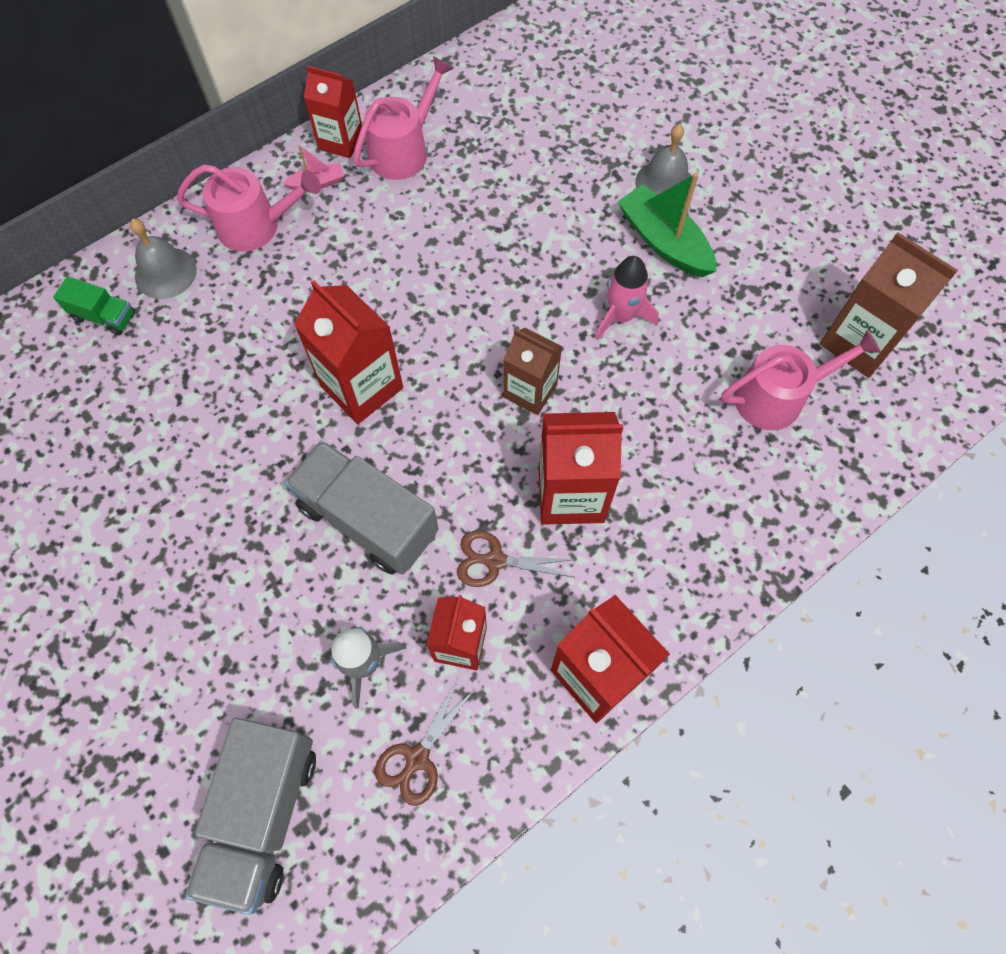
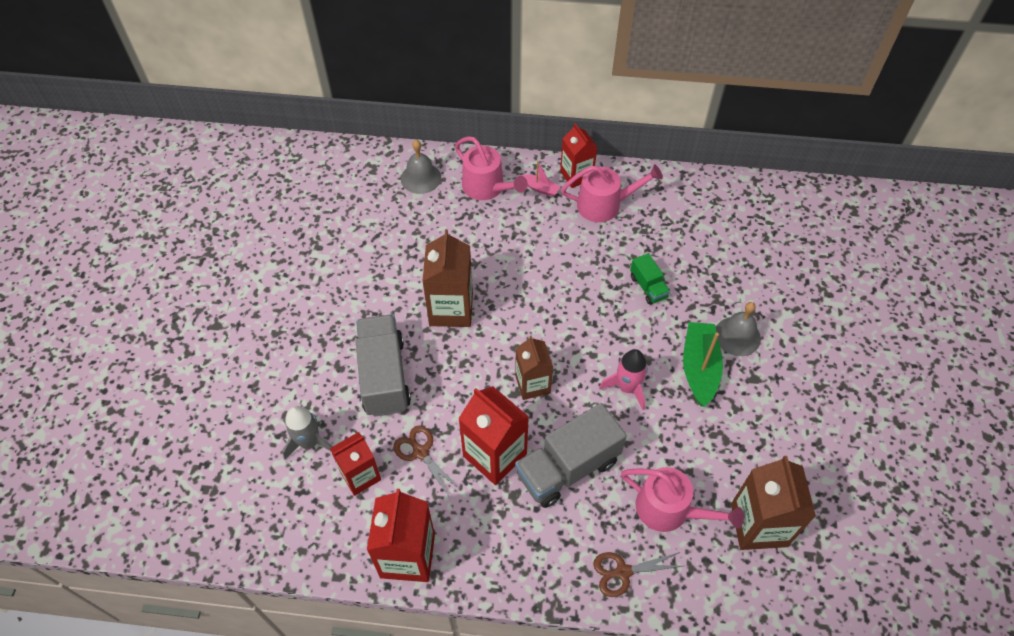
camera: 45 degrees right, 10 degrees down
(104, 316) = (372, 177): green truck -> green truck (648, 287)
(263, 814) = (198, 466): grey truck -> grey truck (567, 468)
(361, 387) = (451, 309): red carton -> brown carton
(417, 758) = (283, 508): brown scissors -> brown scissors (622, 572)

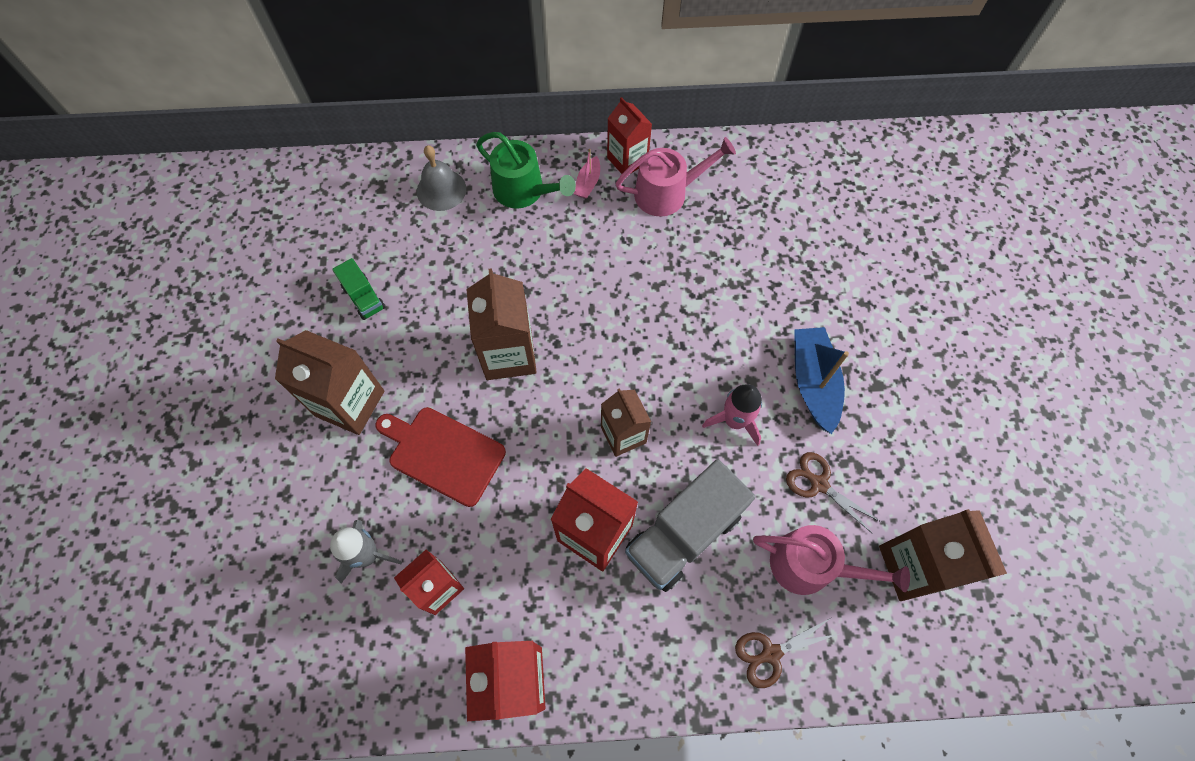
camera: 10 degrees left, 10 degrees up
(317, 327) = (350, 403): none -> brown carton
(384, 376) = (443, 454): grey truck -> red cutting board
(420, 452) = (505, 544): brown scissors -> brown scissors (818, 483)
(487, 187) = (523, 191): pink watering can -> green watering can
(540, 188) = (588, 183): pink boat -> pink boat turned 90 degrees clockwise
(648, 287) = (736, 290): green truck -> green truck (364, 297)
(699, 368) = (813, 382): green boat -> blue boat
(737, 336) = (849, 335): grey bell -> none

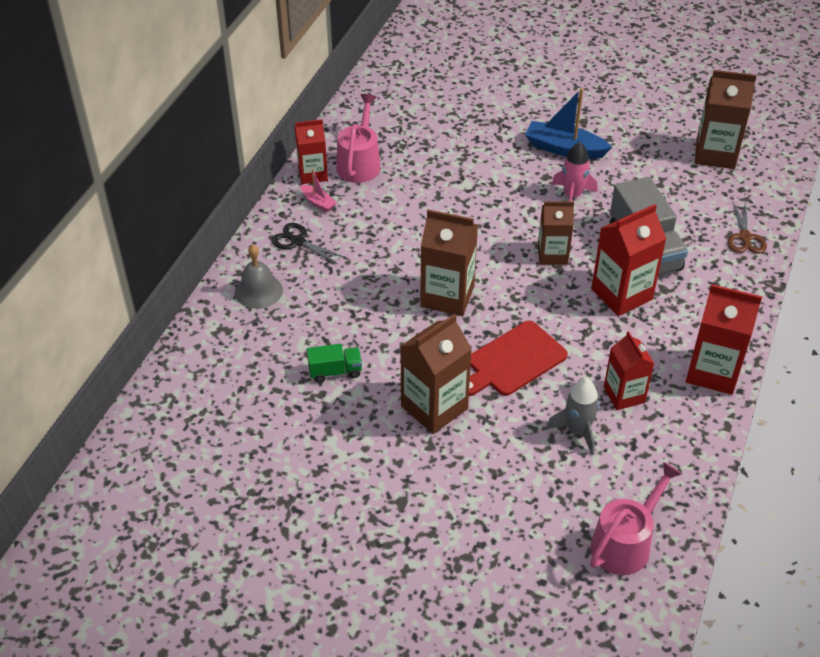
camera: 65 degrees left, 20 degrees down
(523, 191) = (297, 241): green watering can -> black scissors
(810, 565) = (694, 198): pink watering can -> pink watering can (625, 543)
(818, 483) = (639, 174): brown scissors -> none

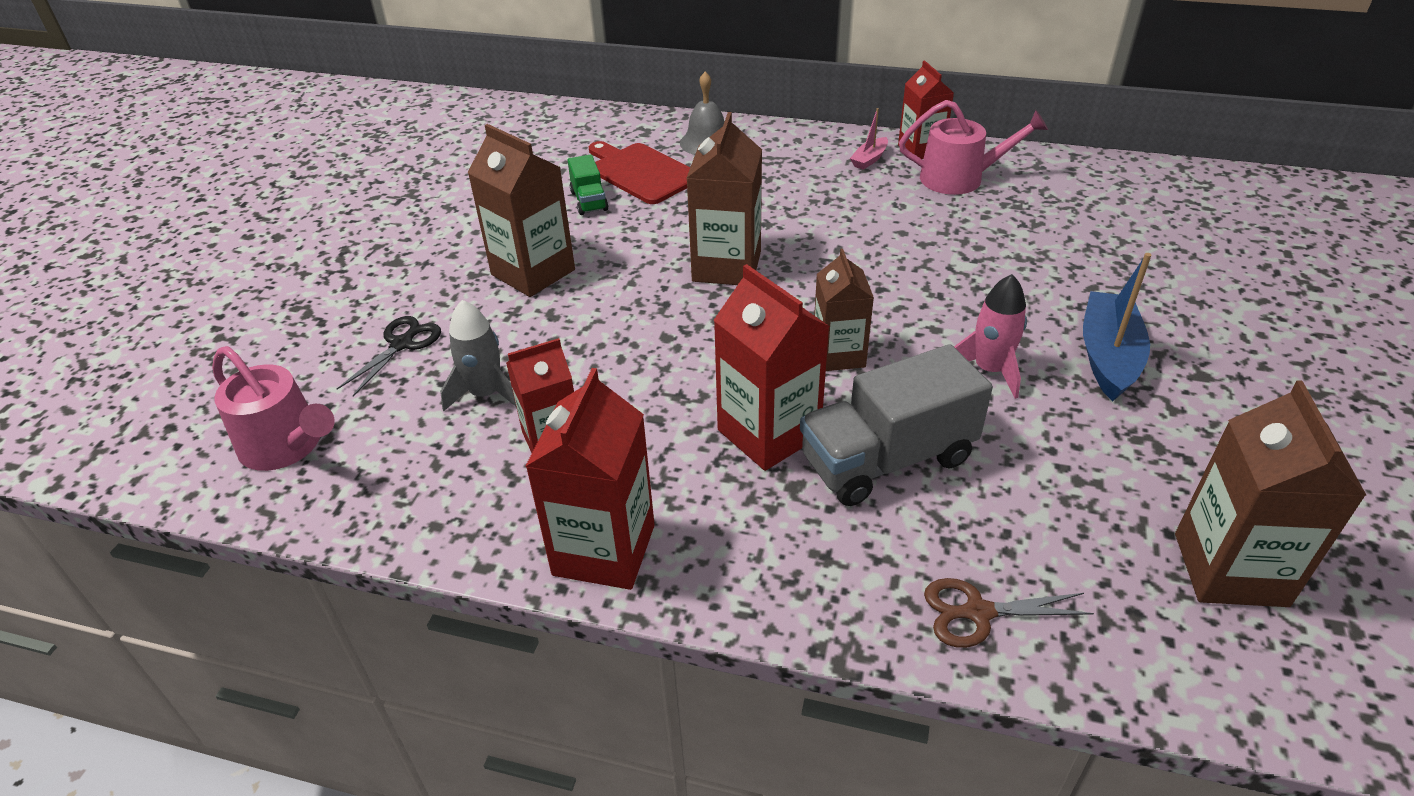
camera: 85 degrees right, 5 degrees down
(297, 241) = (795, 155): black scissors -> black scissors (402, 344)
(513, 360) = (615, 329): red cutting board -> red cutting board (641, 172)

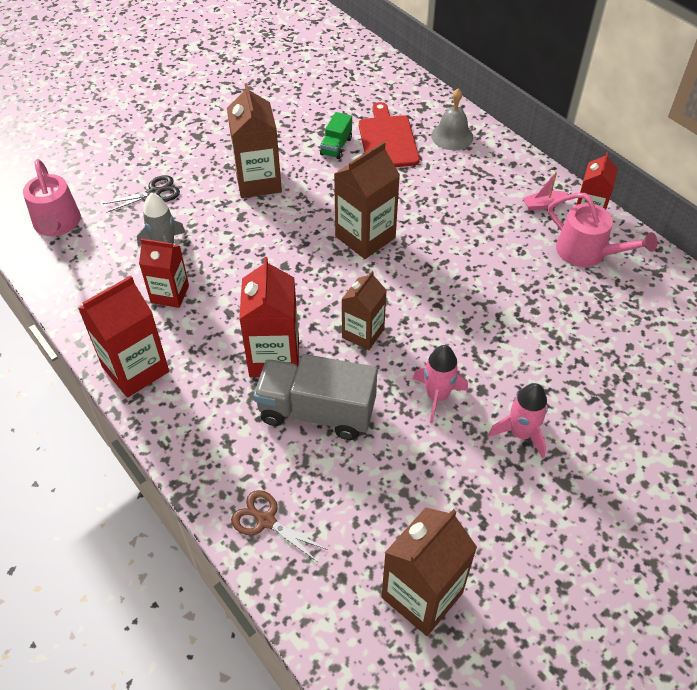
camera: 35 degrees right, 10 degrees up
(1108, 356) = (521, 433): blue boat -> pink rocket

